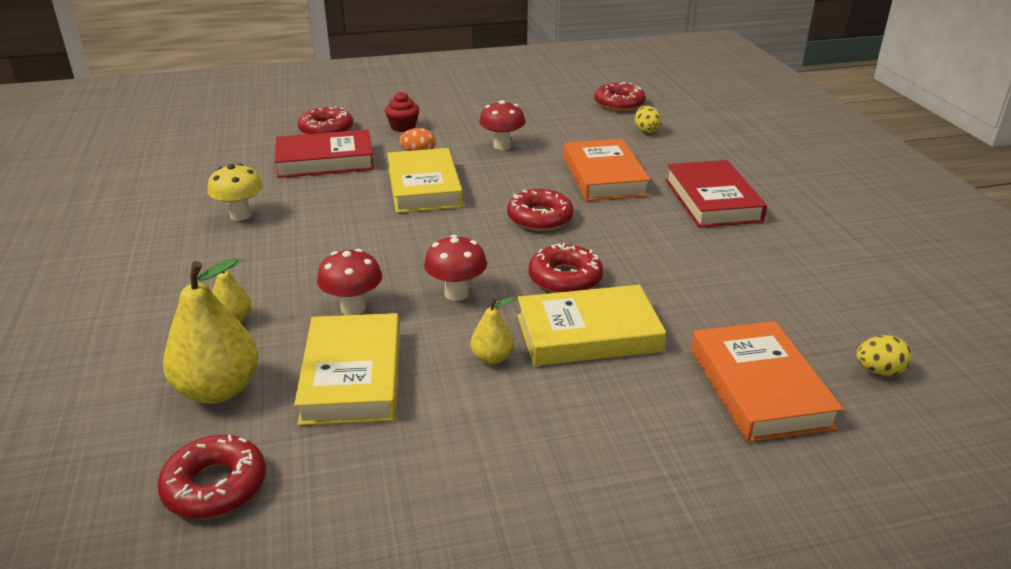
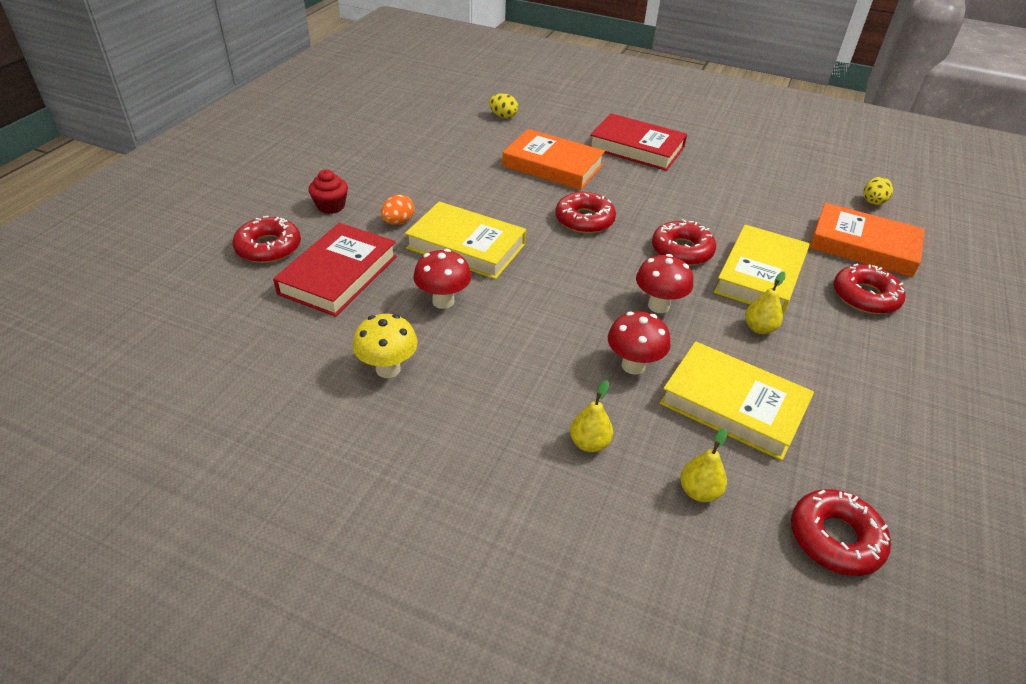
camera: 55 degrees left, 10 degrees up
(218, 390) = (699, 491): yellow pear -> yellow pear, size x0.51
(502, 146) = (442, 179): red mushroom -> red mushroom (443, 301)
(619, 104) = (442, 102): red donut -> red donut (865, 296)

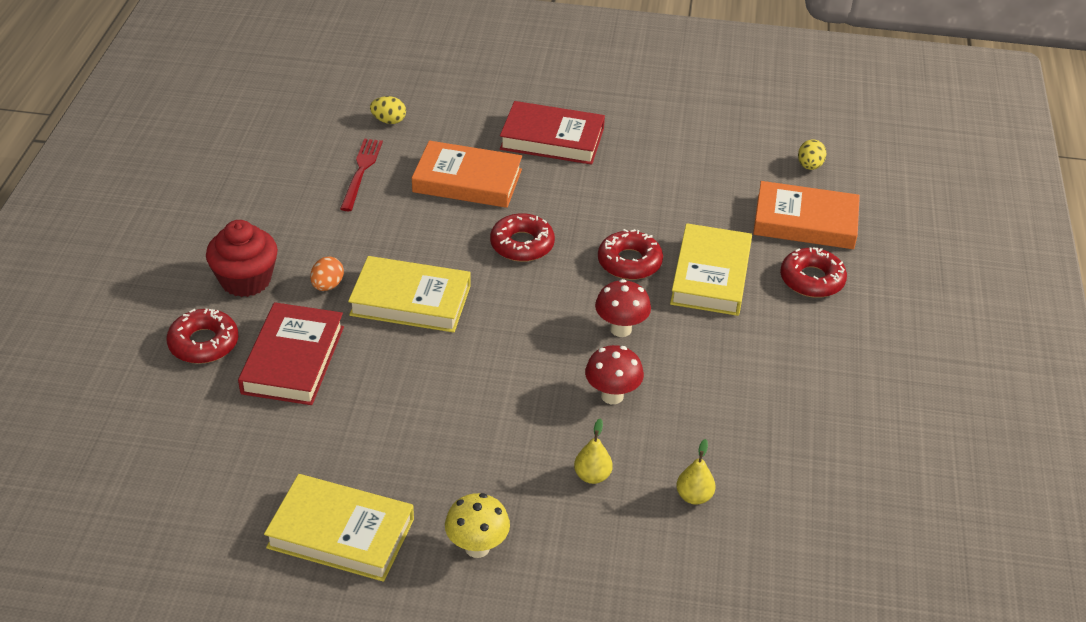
camera: 15 degrees left, 0 degrees up
(331, 206) = (246, 280): red cupcake -> red cupcake, size x1.64
(388, 369) = (386, 447): yellow mushroom -> yellow mushroom (477, 547)
(443, 301) = (411, 367): red mushroom -> none
(465, 146) = (361, 172): none -> red fork
(733, 405) = (708, 414): yellow book -> yellow book (341, 533)
(759, 328) = (719, 334): yellow pear -> none
(835, 538) = (808, 510): red donut -> none

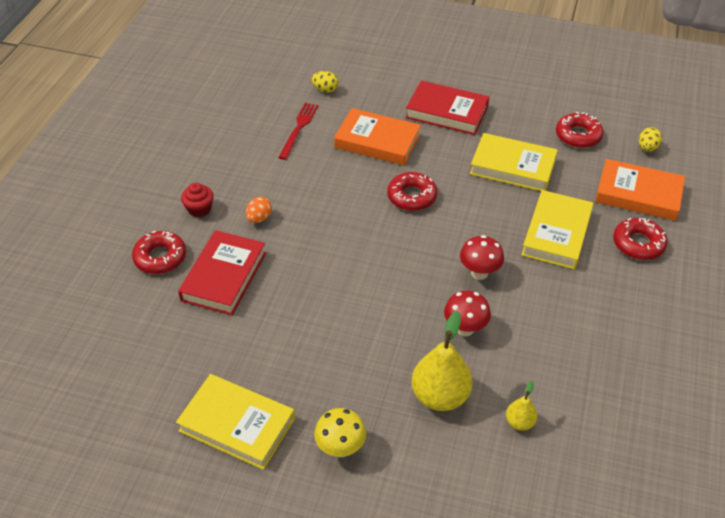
camera: 10 degrees right, 5 degrees up
(246, 280) = (199, 209): red cupcake -> red cupcake, size x0.61
(410, 300) = (320, 235): yellow book -> yellow book (512, 167)
(592, 476) = (440, 396): yellow pear -> yellow pear, size x1.96
(629, 262) = (493, 217): red donut -> red donut (578, 136)

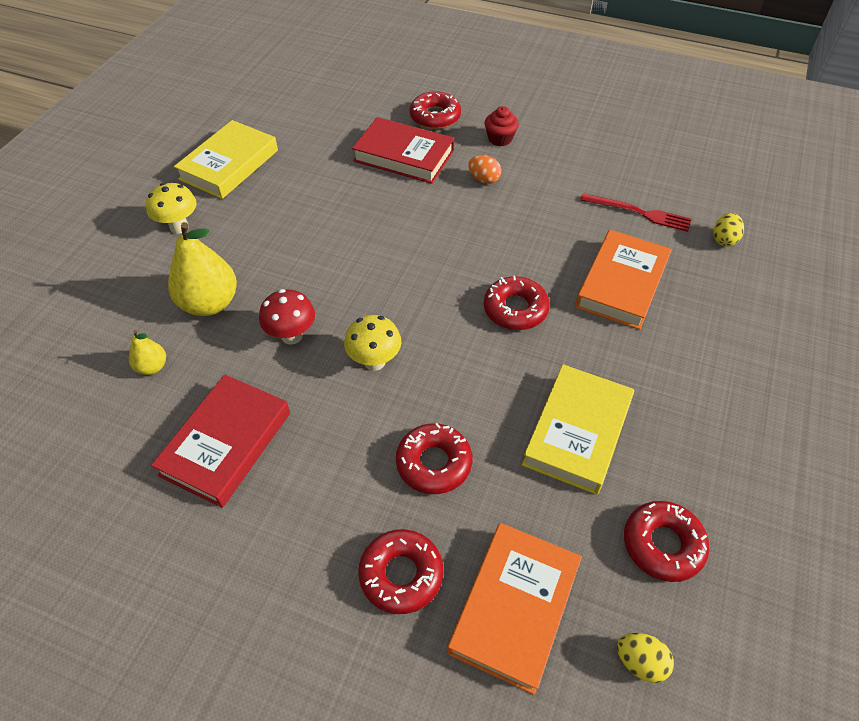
camera: 95 degrees right, 5 degrees up
(447, 112) = (697, 367): red book -> red book (226, 443)
(479, 273) = (374, 361): red mushroom -> yellow mushroom
(556, 234) = (434, 463): yellow book -> red donut

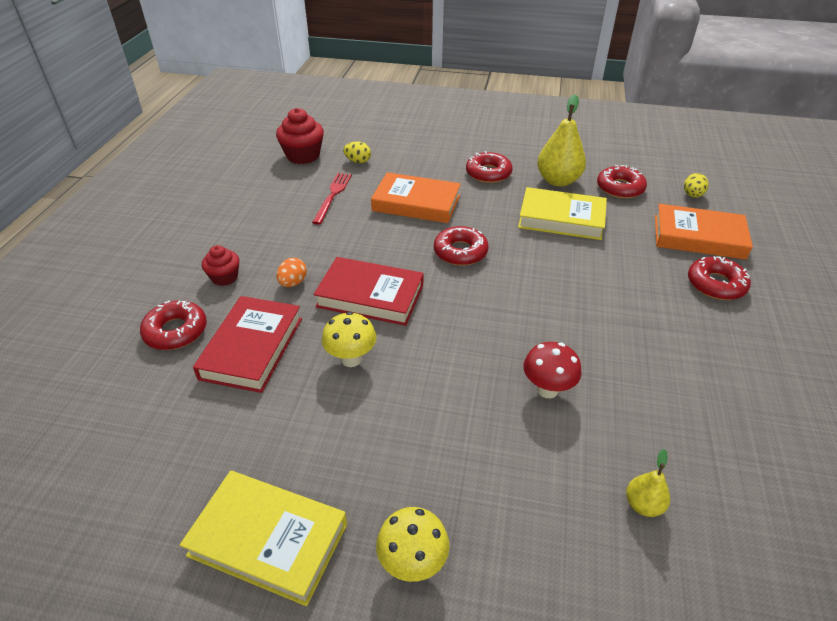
camera: 100 degrees left, 10 degrees down
(209, 303) = (533, 477): yellow pear -> yellow pear (558, 181)
(226, 443) = (687, 408): red book -> red book (370, 296)
(374, 361) = (550, 325): yellow mushroom -> yellow mushroom (351, 359)
(434, 463) = (625, 279): red donut -> red donut (488, 173)
(733, 192) = (303, 156): none -> red cupcake

